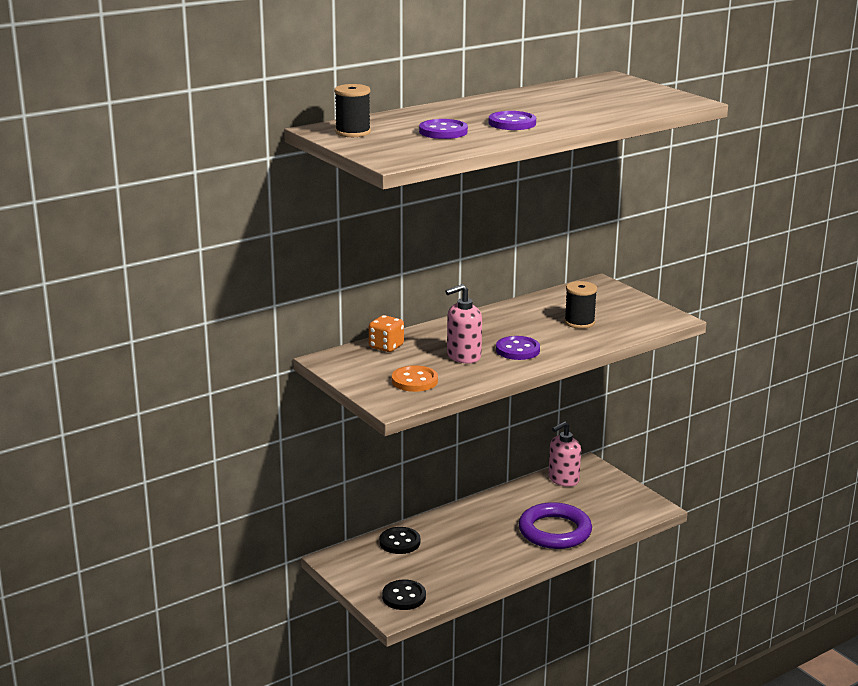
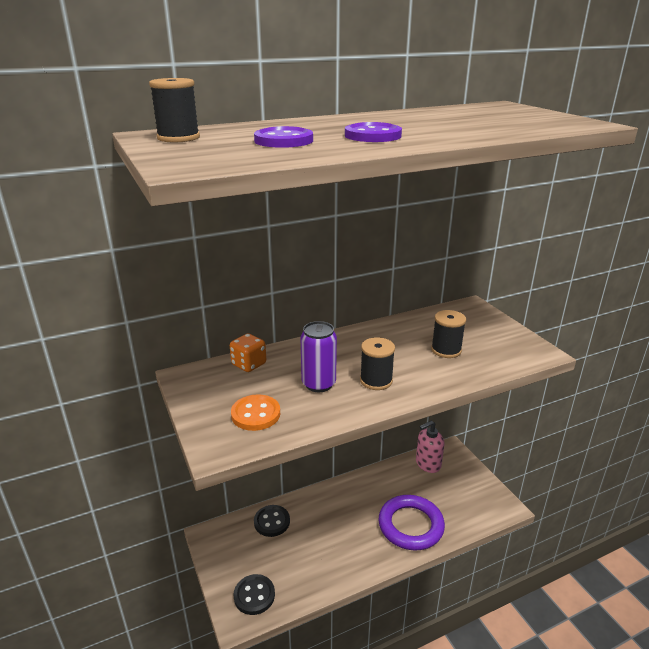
camera: 10 degrees right, 5 degrees up
(463, 356) = (318, 384): pink soap dispenser -> purple can
(517, 350) = (376, 381): purple button -> black spool

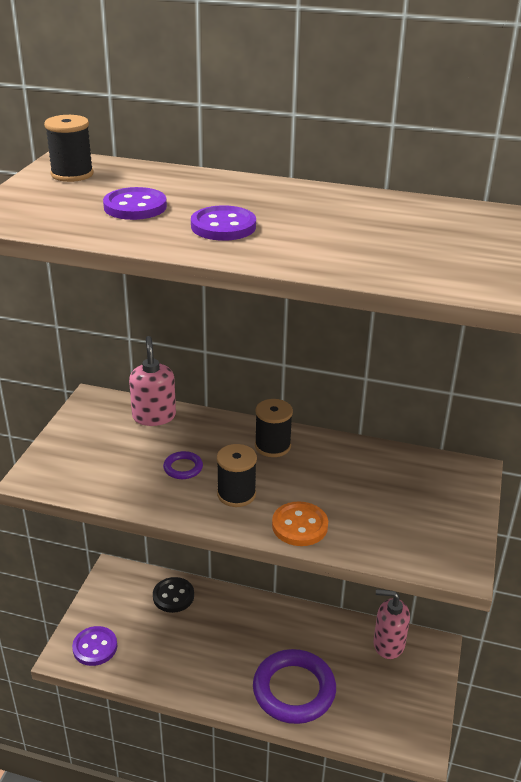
camera: 40 degrees right, 5 degrees up
(249, 364) = (154, 416): orange dice -> pink soap dispenser
(254, 595) = (95, 647): black button -> purple button
(255, 414) = (97, 465): orange button -> orange button (299, 526)
(318, 384) = (183, 468): purple can -> purple ring
(446, 350) = (354, 503): black spool -> black spool (272, 446)

